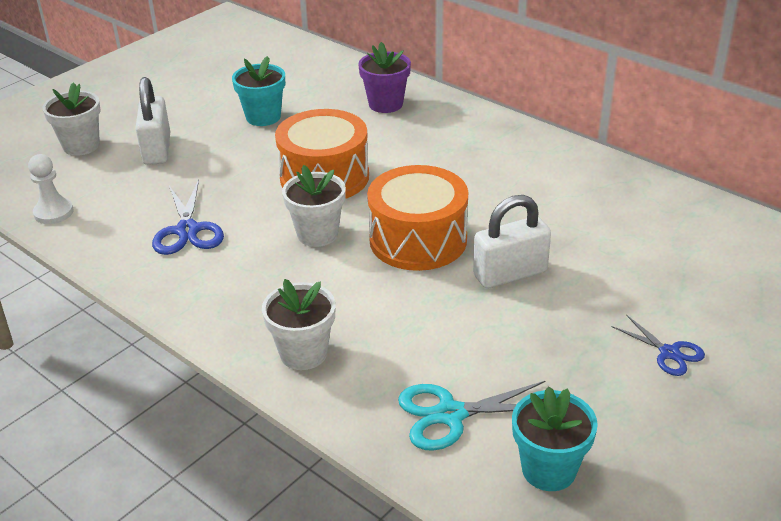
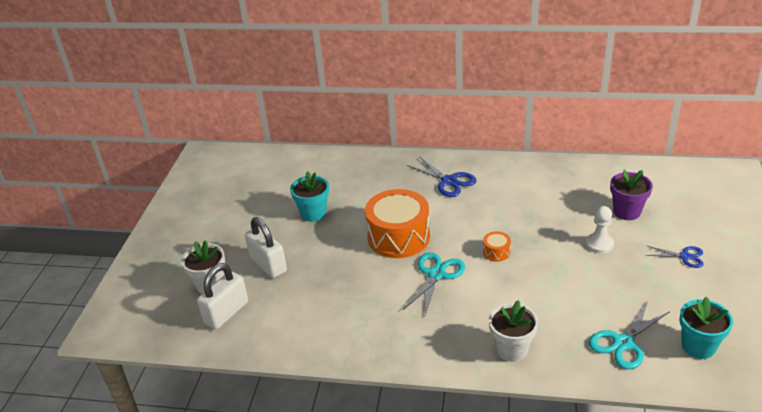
camera: 30 degrees left, 0 degrees up
(53, 212) = (249, 338): white pawn -> white pawn (599, 244)
(187, 230) = (354, 309): blue scissors -> blue scissors (449, 181)
(317, 234) = (436, 274): white flower pot -> turquoise scissors
(385, 104) = (381, 174): purple flower pot -> purple flower pot (626, 212)
(418, 240) = (496, 252): orange drum -> orange drum, size x0.42
(510, 274) = (566, 249): white padlock -> white padlock (226, 313)

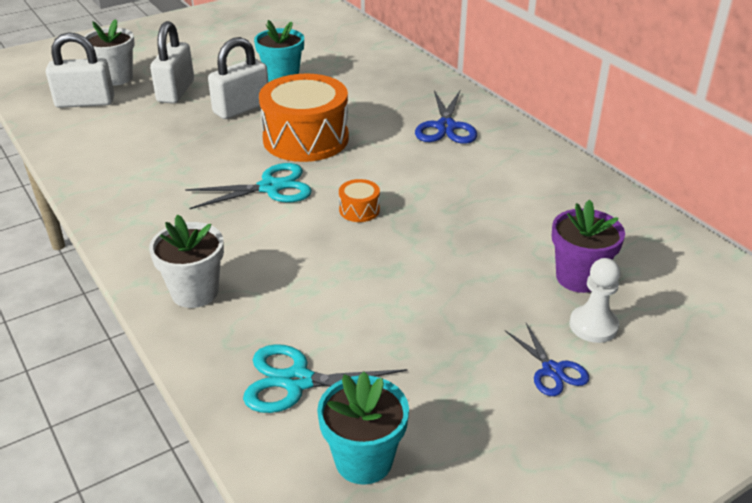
camera: 45 degrees right, 0 degrees up
(328, 246) = (241, 108): none -> white padlock
(599, 244) = (476, 281): white pawn -> white pawn (593, 326)

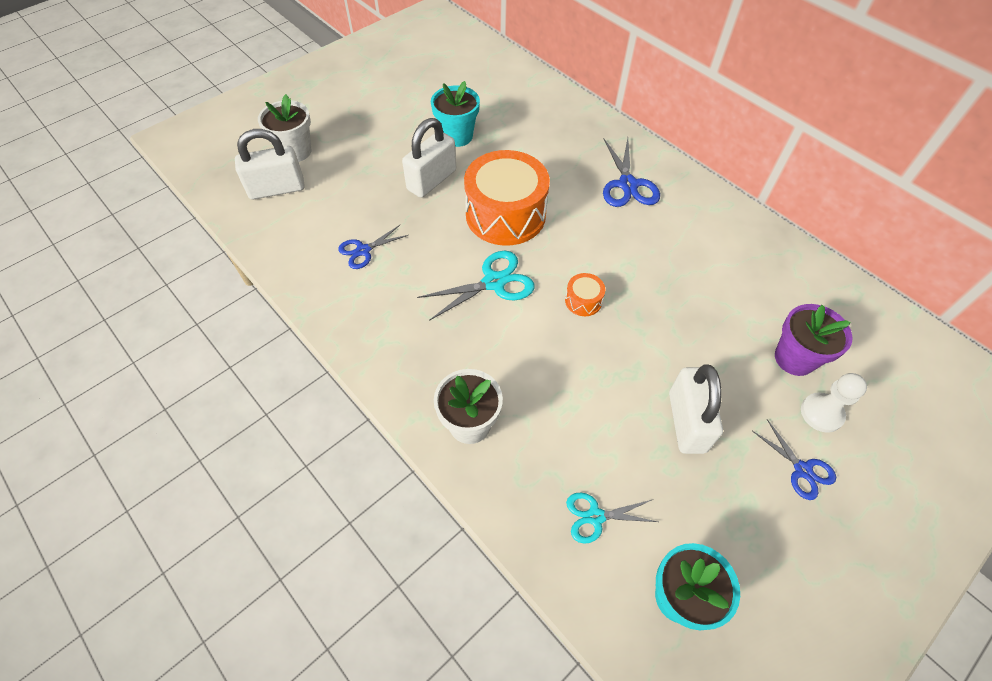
camera: 10 degrees left, 20 degrees up
(148, 153) = (363, 250): none -> blue scissors
(176, 91) = (361, 164): white padlock -> white padlock (686, 422)
(297, 381) = (595, 516): turquoise scissors -> turquoise scissors, size x0.64

